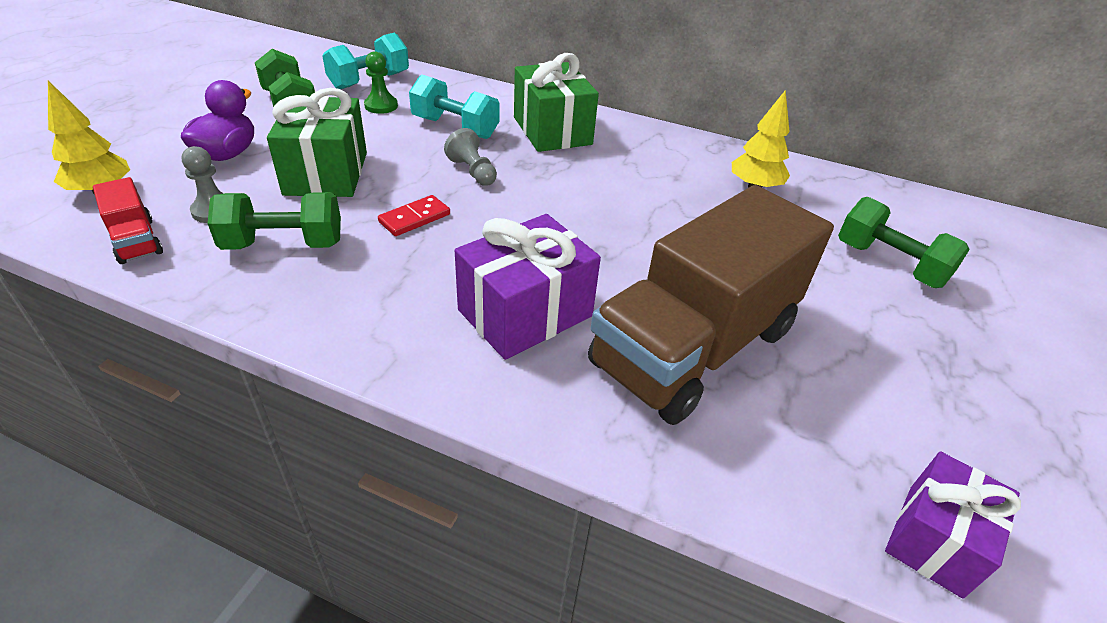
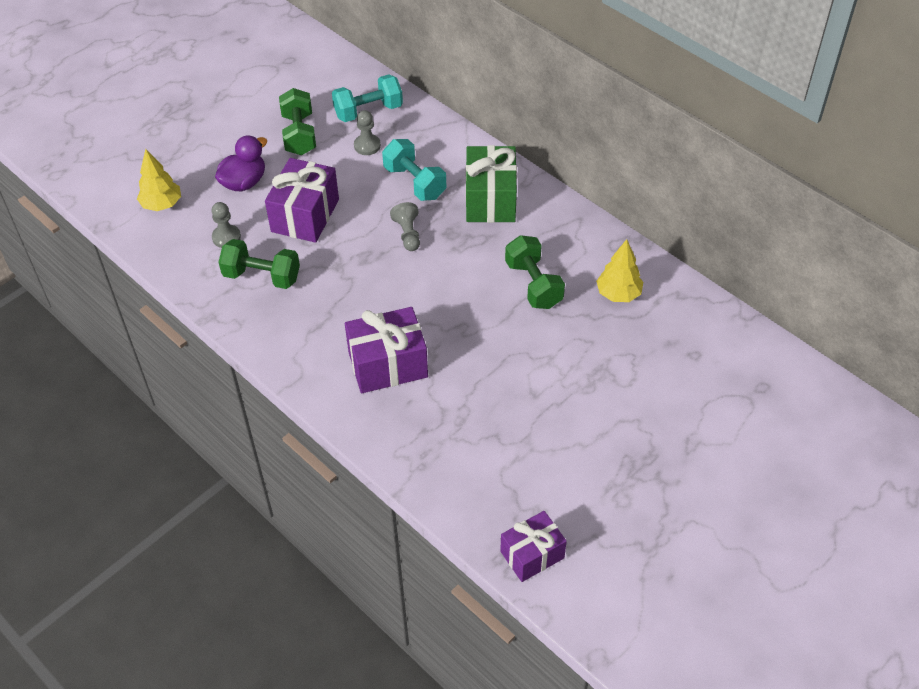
camera: 25 degrees right, 10 degrees up
(136, 241) = (178, 254): red truck -> none
(326, 173) = (305, 215): green gift -> purple gift
(381, 106) = (367, 146): green pawn -> grey pawn
(414, 218) = (350, 271): red domino -> none
(694, 347) = (478, 414): brown truck -> none
(889, 264) = (666, 388): green dumbbell -> green dumbbell (533, 284)

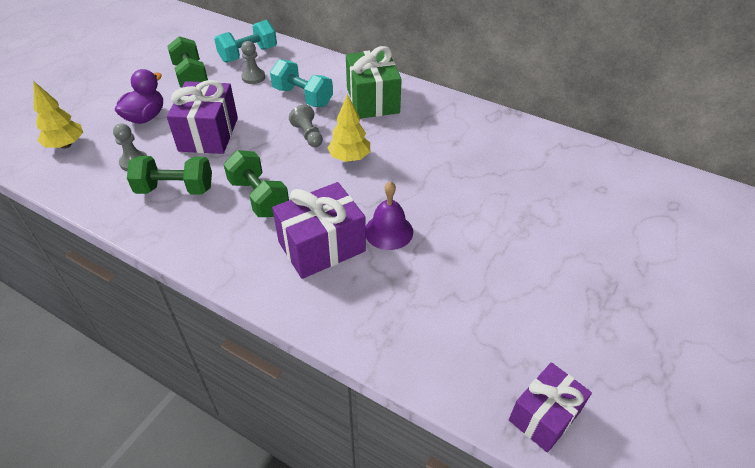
camera: 15 degrees left, 5 degrees down
(456, 361) = (388, 231): none -> purple bell
(533, 284) = (435, 157): green dumbbell -> green dumbbell (259, 197)
(618, 294) = (512, 153): yellow tree -> yellow tree (349, 158)

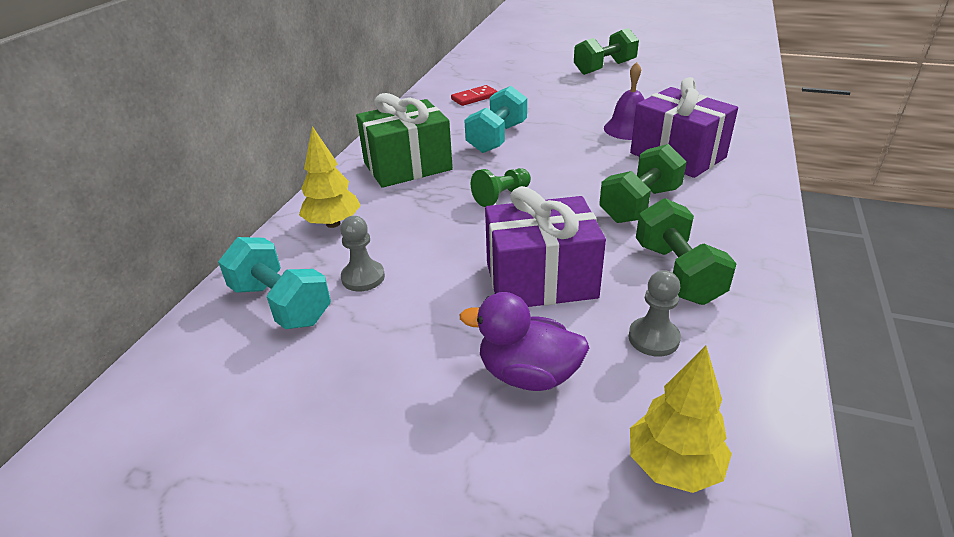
camera: 100 degrees left, 10 degrees down
(191, 77) = (372, 358): green dumbbell -> green dumbbell (604, 68)
(302, 97) = (413, 218): turquoise dumbbell -> turquoise dumbbell (497, 138)
(308, 135) = (501, 196): grey pawn -> green pawn
(349, 158) = (532, 163): yellow tree -> yellow tree (333, 223)
(494, 148) = (474, 97): none -> red domino
(544, 416) = (741, 68): purple gift -> none

